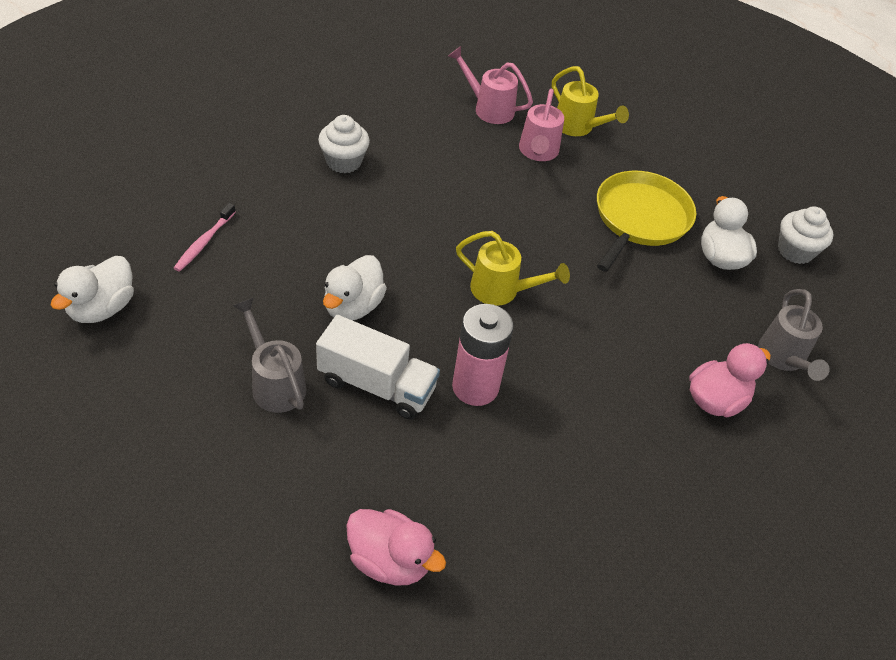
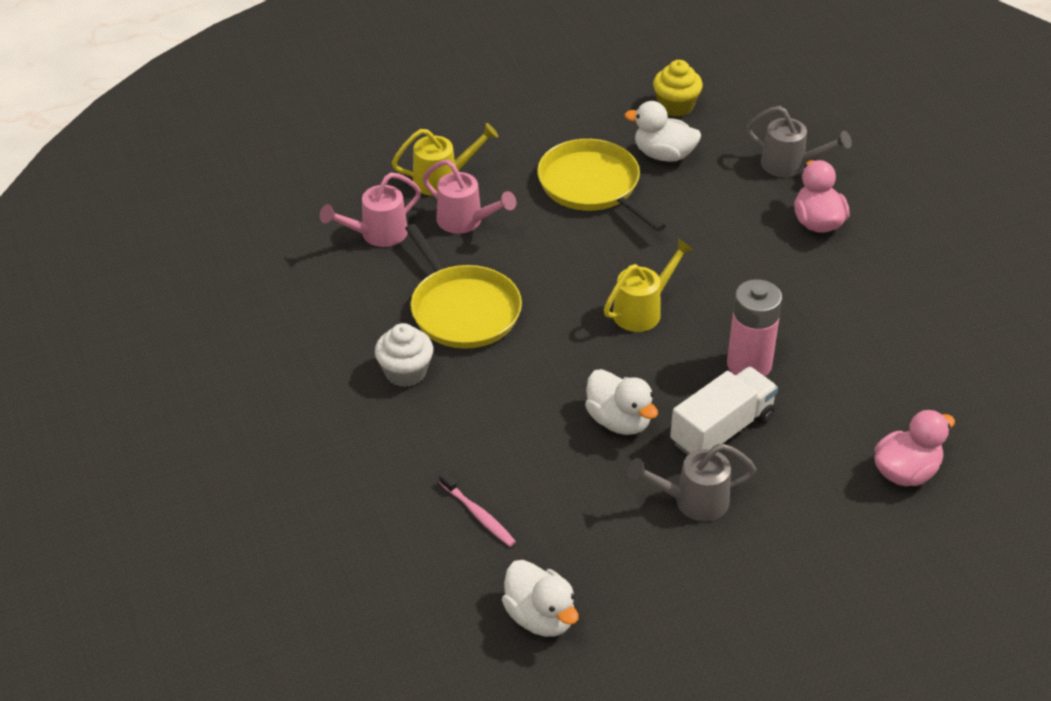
camera: 60 degrees left, 5 degrees down
(433, 176) = (463, 309): none -> yellow pan
(795, 251) = (676, 106): white cupcake -> yellow cupcake

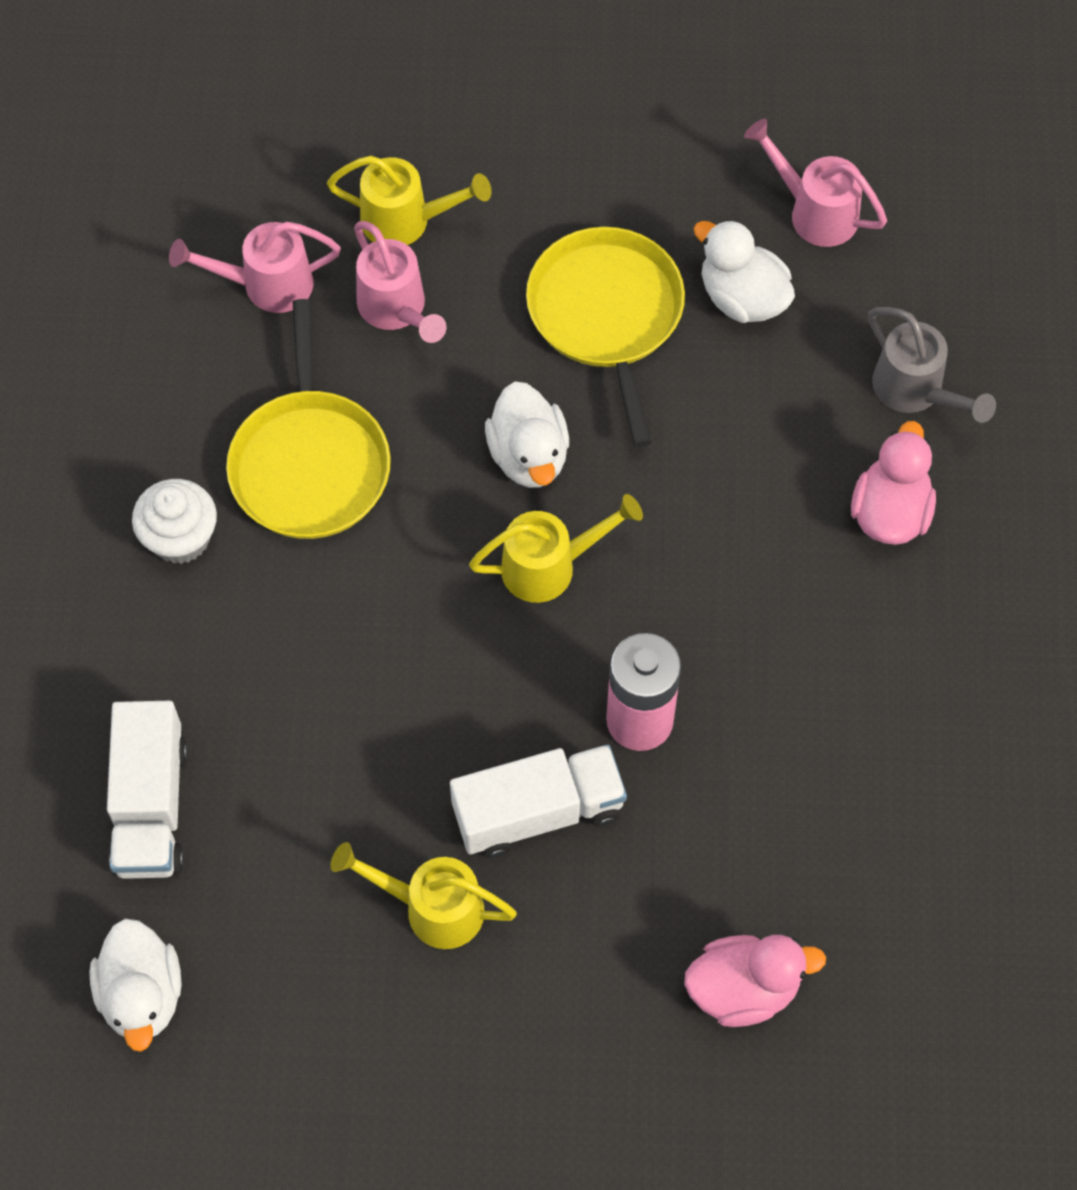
camera: 25 degrees right, 20 degrees up
(478, 515) = (151, 806): pink toothbrush -> white truck
(619, 421) = (411, 737): white duck -> white duck (529, 456)
(676, 106) = (814, 212): yellow cupcake -> pink watering can
(693, 501) = (432, 908): grey watering can -> yellow watering can

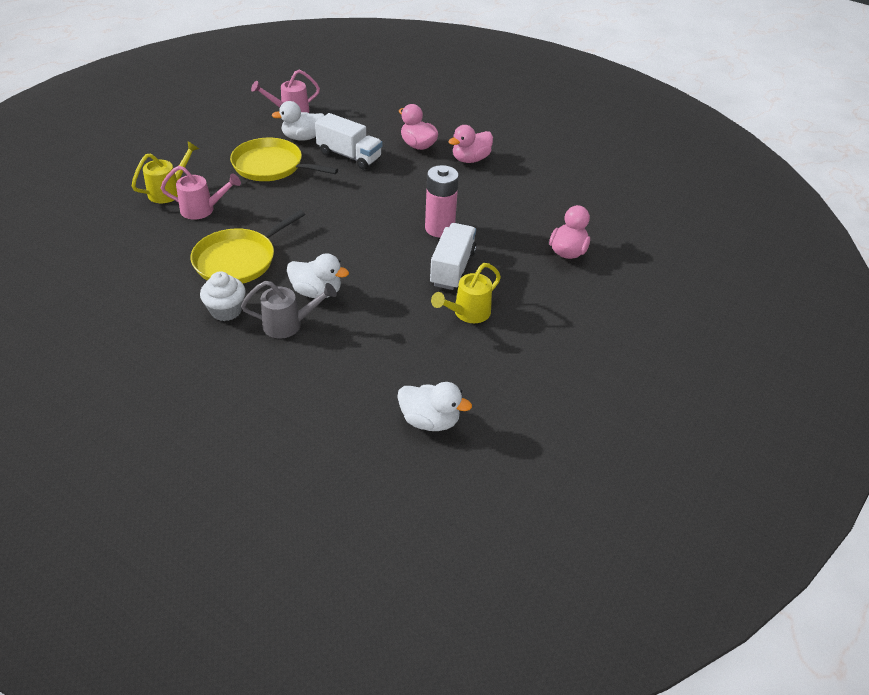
camera: 60 degrees left, 20 degrees down
(151, 806) = (342, 376): white truck -> white truck (349, 156)
(266, 285) = (145, 236): pink watering can -> none
(310, 463) = (238, 260): yellow pan -> yellow pan turned 105 degrees clockwise
(529, 456) = (304, 206): white duck -> white duck (317, 292)
(549, 566) = (355, 221): yellow watering can -> none
(915, 391) = (380, 122): grey watering can -> grey watering can (288, 324)
(921, 638) = (470, 159): none -> pink duck

